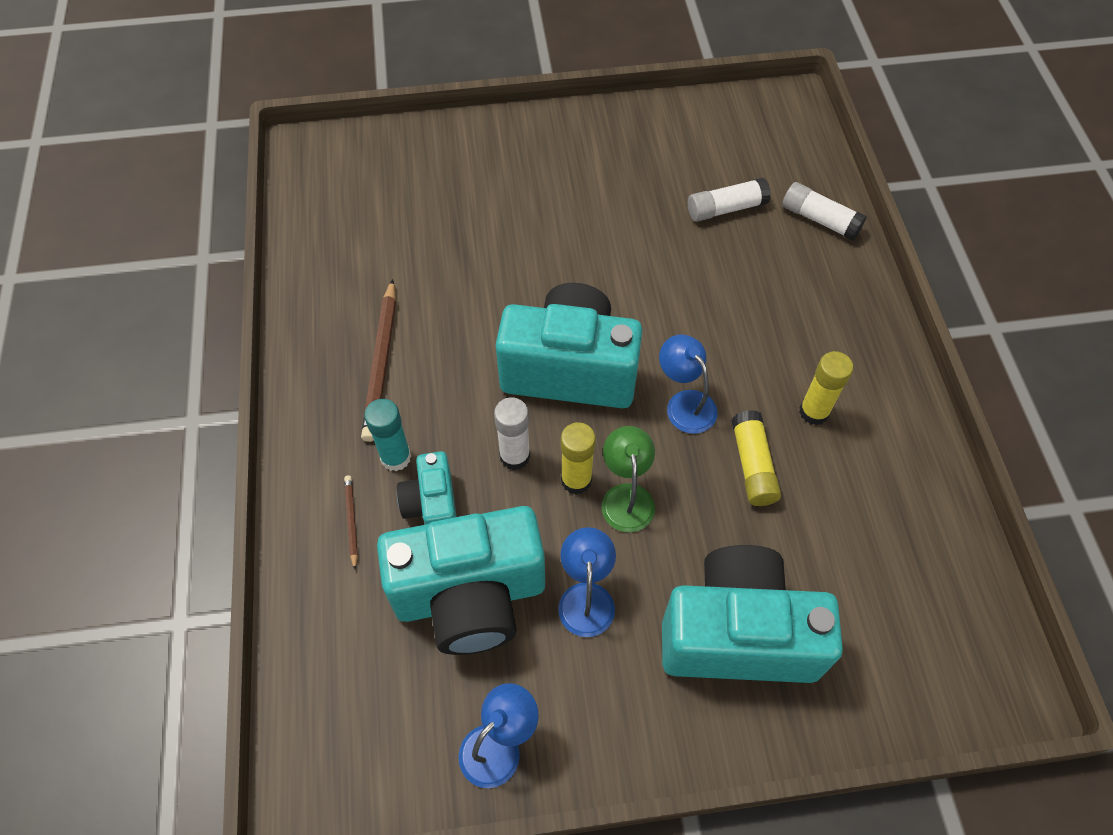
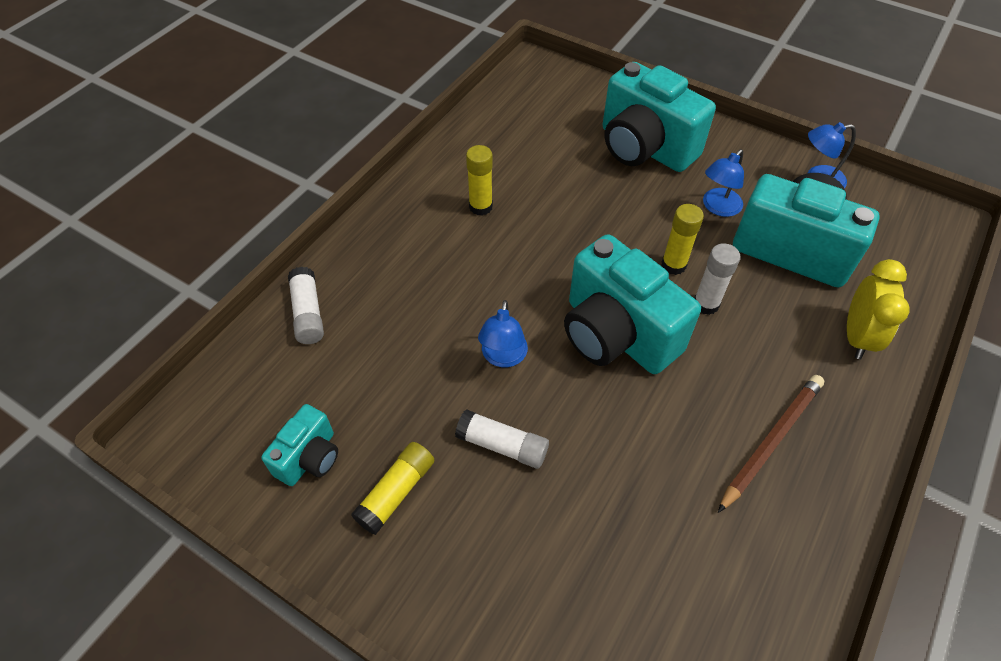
camera: 140 degrees left, 5 degrees down
(351, 521) = (857, 337): brown pencil -> yellow clock
(395, 457) = (799, 358): turquoise glue stick -> none
(432, 505) = (788, 311): turquoise camera -> turquoise camera (309, 457)
(626, 496) = (648, 237): green lamp -> none
(685, 403) = (556, 261): blue lamp -> blue lamp (503, 357)
(726, 208) = (362, 374): white glue stick -> white glue stick (502, 445)
(752, 465) = (551, 205): yellow glue stick -> yellow glue stick (396, 492)

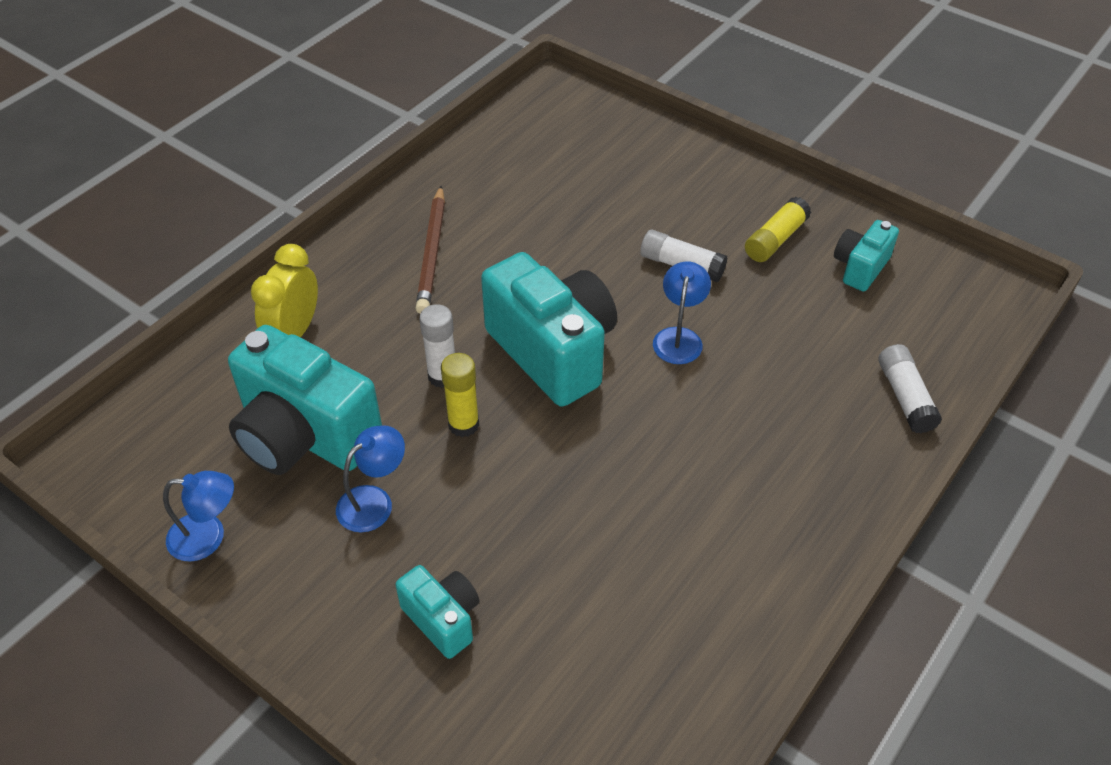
camera: 175 degrees left, 5 degrees down
(480, 207) = (706, 527): yellow glue stick -> none
(644, 148) = (443, 619): turquoise camera -> turquoise camera, size x0.51
(771, 441) = (432, 253): brown pencil -> brown pencil turned 45 degrees counterclockwise

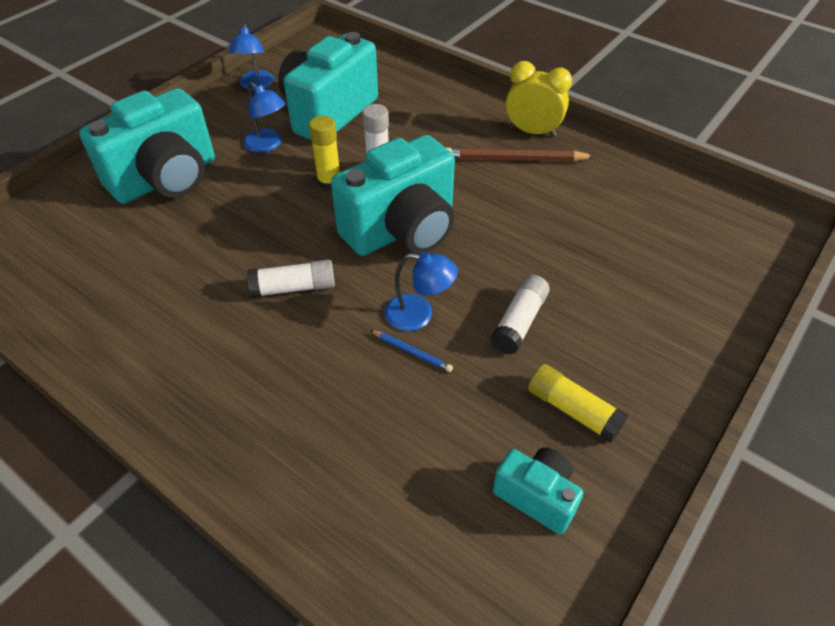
camera: 90 degrees right, 0 degrees up
(294, 332) = (424, 101): yellow clock -> yellow clock (532, 132)
(443, 619) = (166, 179): turquoise camera -> turquoise camera, size x1.98
(727, 342) = (412, 352): none -> blue pencil
(905, 397) = (327, 510): white glue stick -> white glue stick (294, 288)

